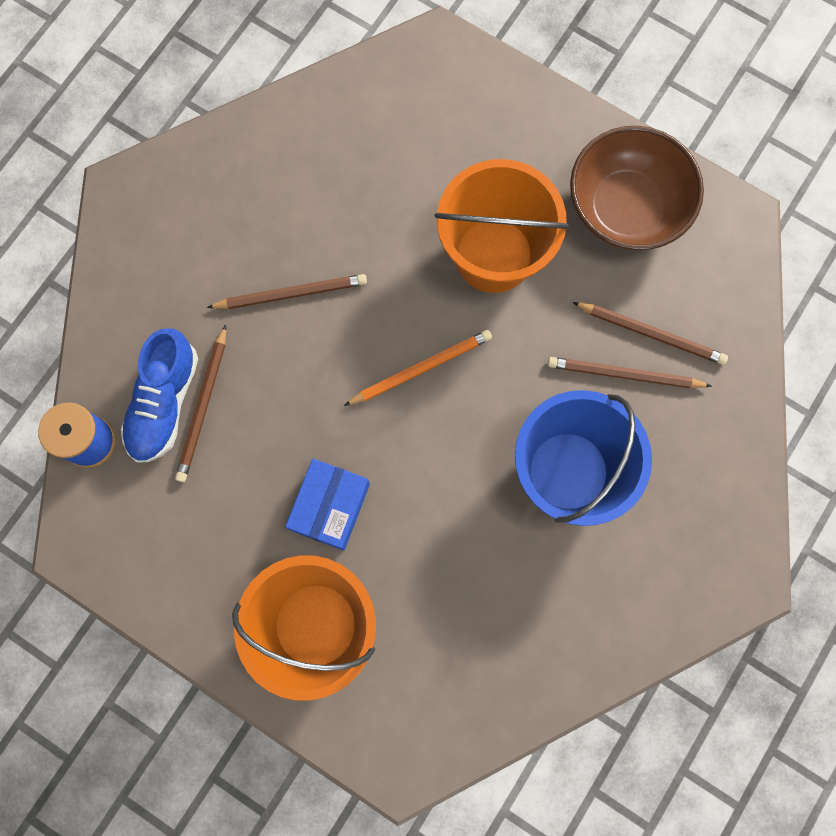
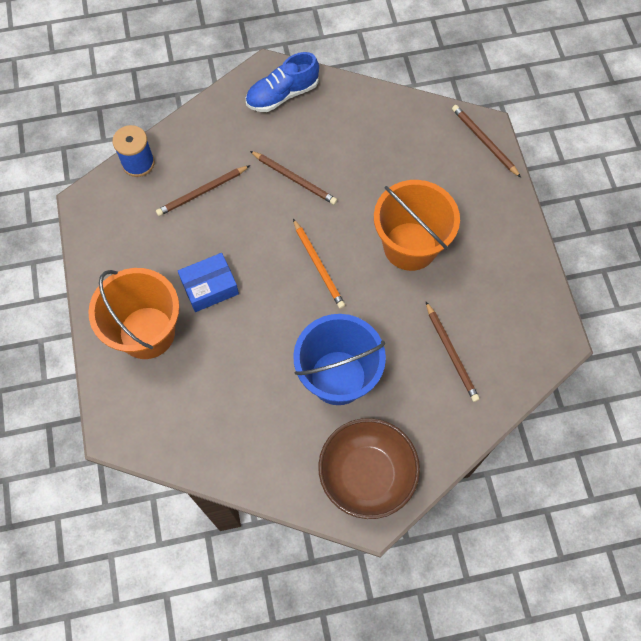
camera: 45 degrees right, 10 degrees down
(164, 403) = (187, 175): blue shoe -> blue shoe (282, 95)
(421, 368) = (318, 265): orange pencil -> orange pencil turned 45 degrees clockwise
(624, 375) = (416, 359): brown pencil -> brown pencil (484, 141)
(625, 208) = (502, 283): brown bowl -> brown bowl (367, 475)

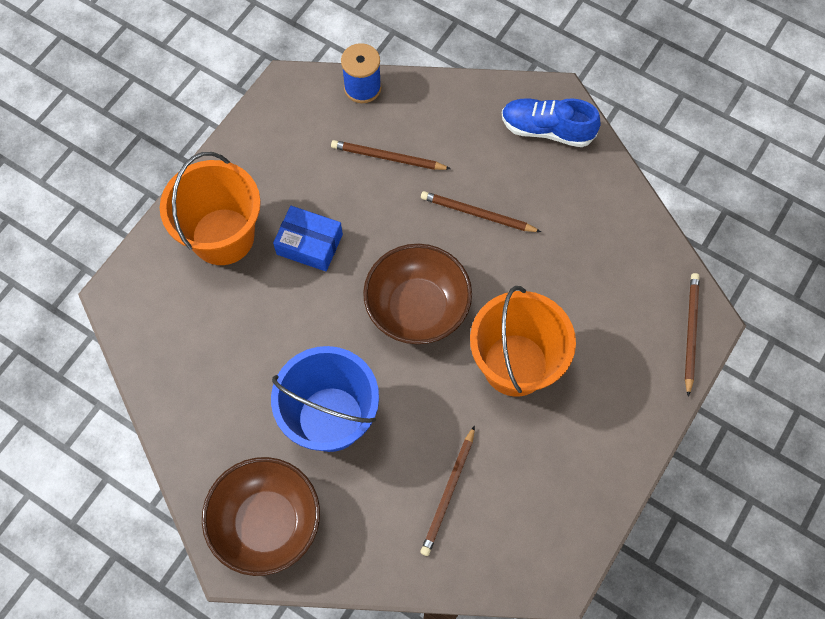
camera: 45 degrees right, 0 degrees up
(294, 179) = (477, 214): brown pencil -> brown pencil turned 120 degrees clockwise
(318, 265) = (417, 308): orange pencil -> brown bowl

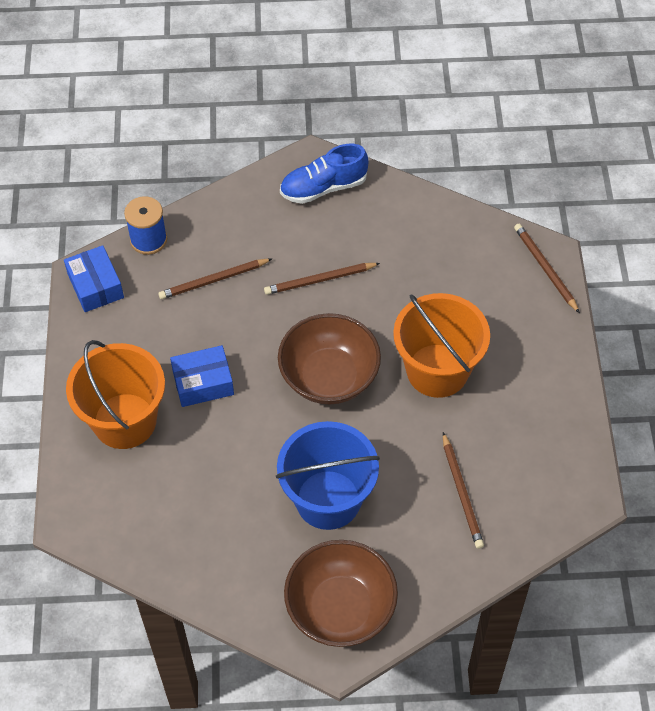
camera: 35 degrees left, 10 degrees down
(289, 102) = (95, 286): none -> blue box

